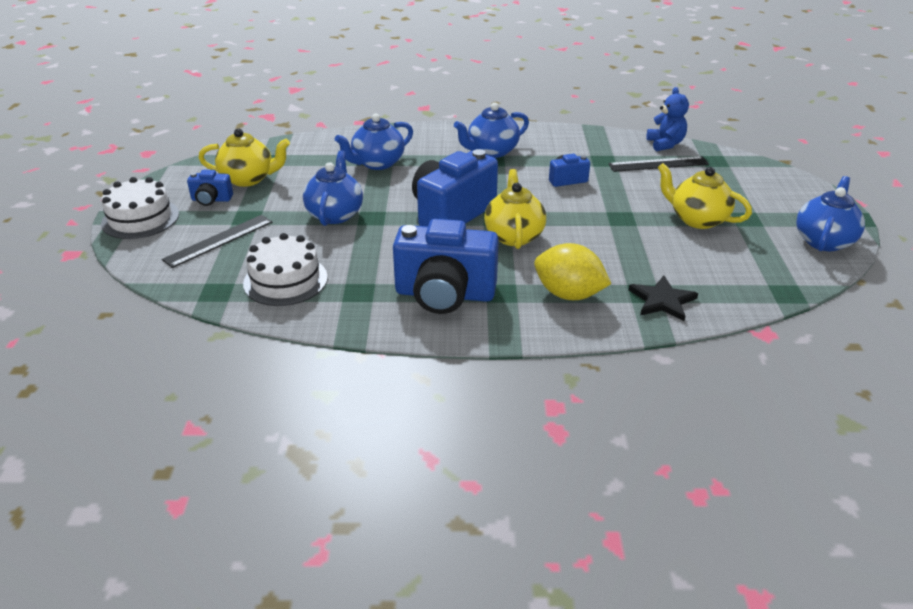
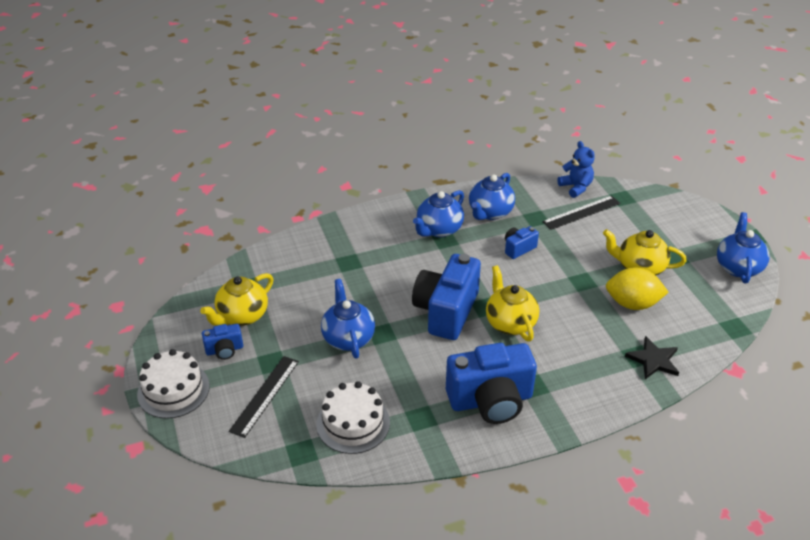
camera: 20 degrees left, 5 degrees up
(248, 179) = (242, 316): yellow teapot -> yellow teapot turned 150 degrees clockwise
(377, 163) = (347, 268): blue teapot -> blue teapot (490, 212)
(568, 294) = (583, 373): yellow lemon -> yellow lemon (632, 304)

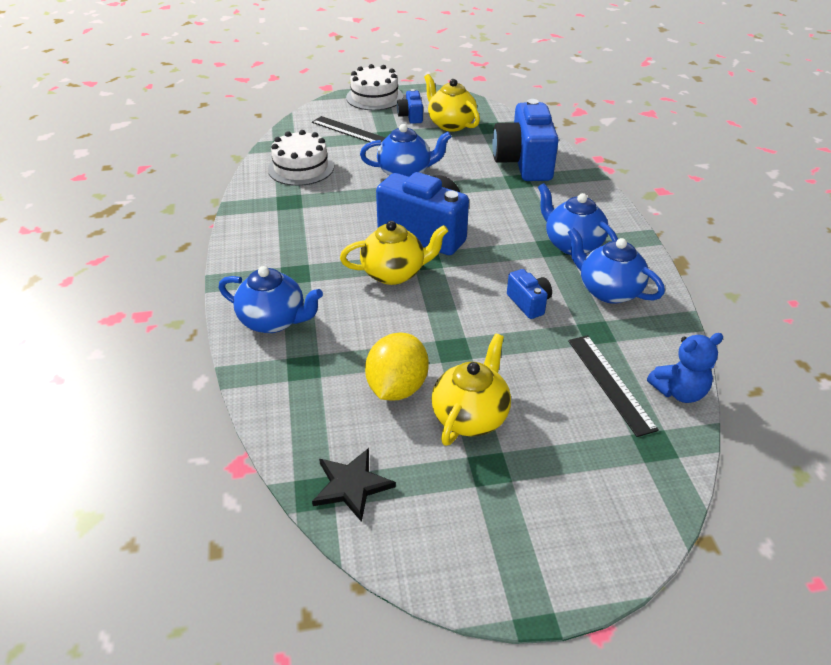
camera: 100 degrees right, 0 degrees up
(490, 400) = (289, 243): blue camera -> blue camera (524, 163)
(653, 360) = (289, 380): black star -> black star (351, 485)
(738, 267) = (451, 553): blue teapot -> blue teapot (273, 321)

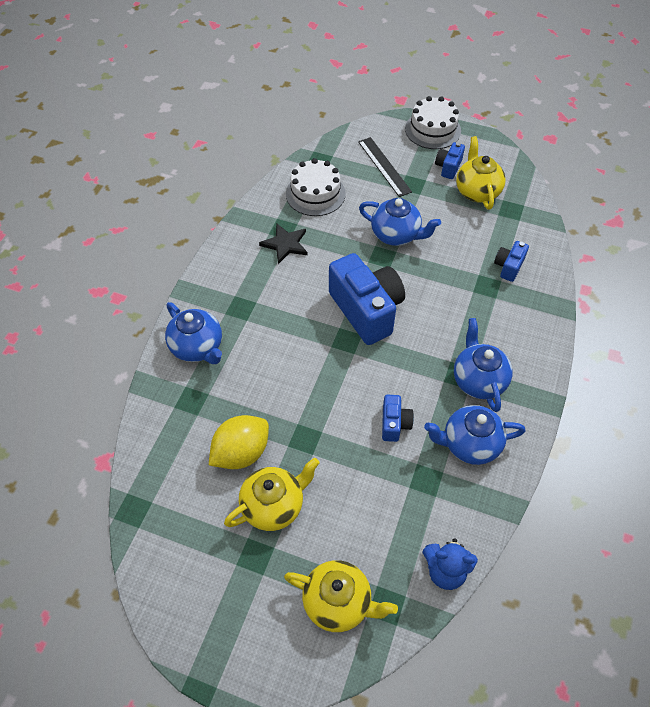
camera: 30 degrees right, 15 degrees up
(351, 485) = (158, 517): black star -> black star (285, 244)
(394, 273) = (312, 342): yellow teapot -> yellow teapot (338, 602)
(524, 163) = (508, 267): blue camera -> blue camera, size x0.47
(608, 291) = (469, 444): blue teapot -> blue teapot turned 75 degrees counterclockwise
(610, 383) = (398, 533): black ruler -> none

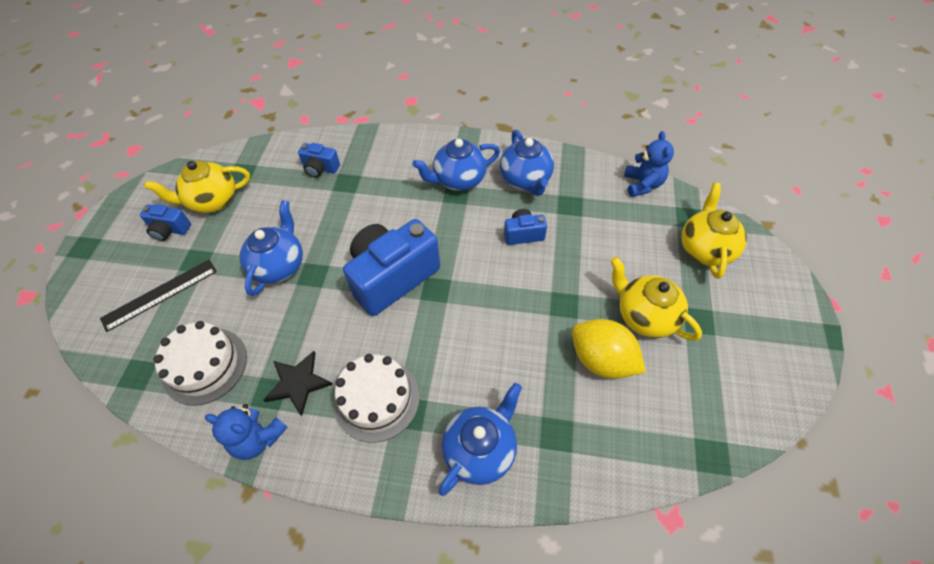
camera: 100 degrees left, 0 degrees up
(251, 222) = (258, 438): none -> blue teddy bear
(433, 130) = (98, 252): white cake -> white cake (376, 399)

